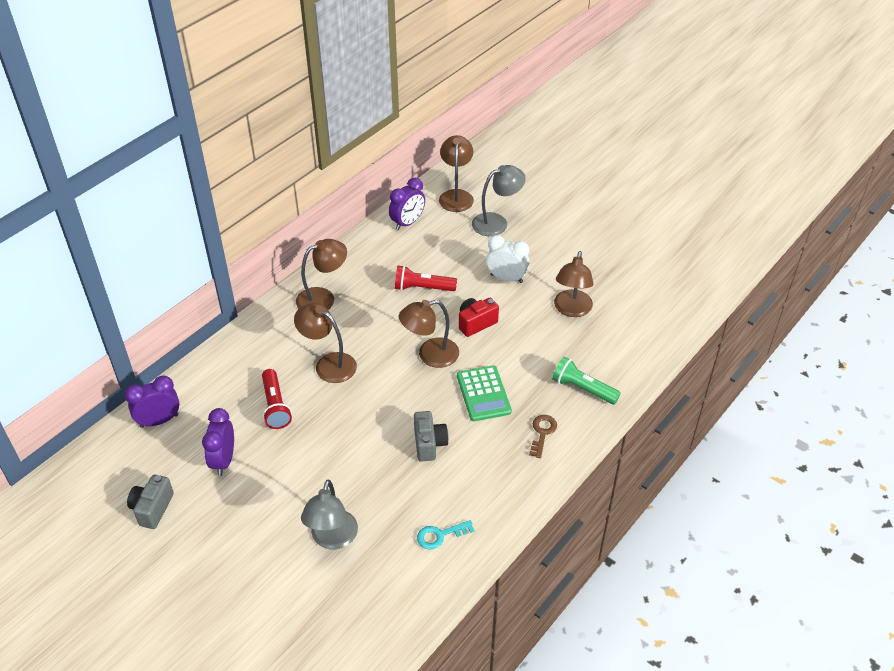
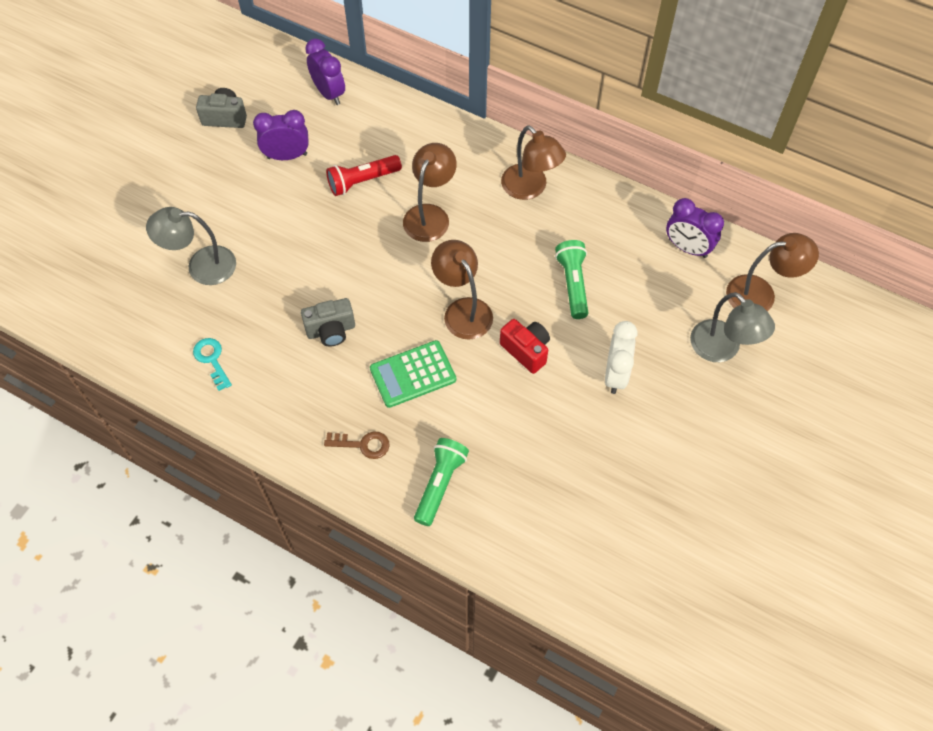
camera: 80 degrees right, 15 degrees up
(422, 288) = (573, 284): red flashlight -> green flashlight
(571, 310) = (577, 459): brown lamp -> none

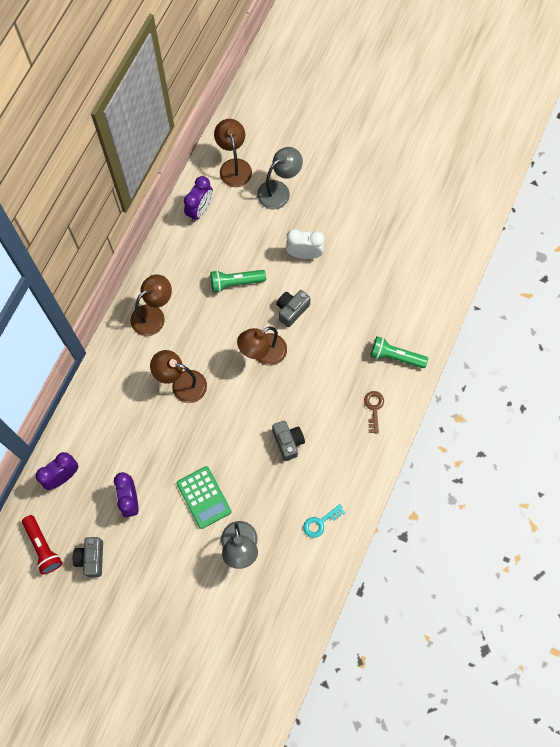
camera: 95 degrees left, 10 degrees up
(362, 181) = (152, 437): red flashlight -> red flashlight (43, 547)
(413, 374) = (317, 382): green calculator -> green calculator (204, 497)
(526, 350) = (291, 310): red camera -> grey camera

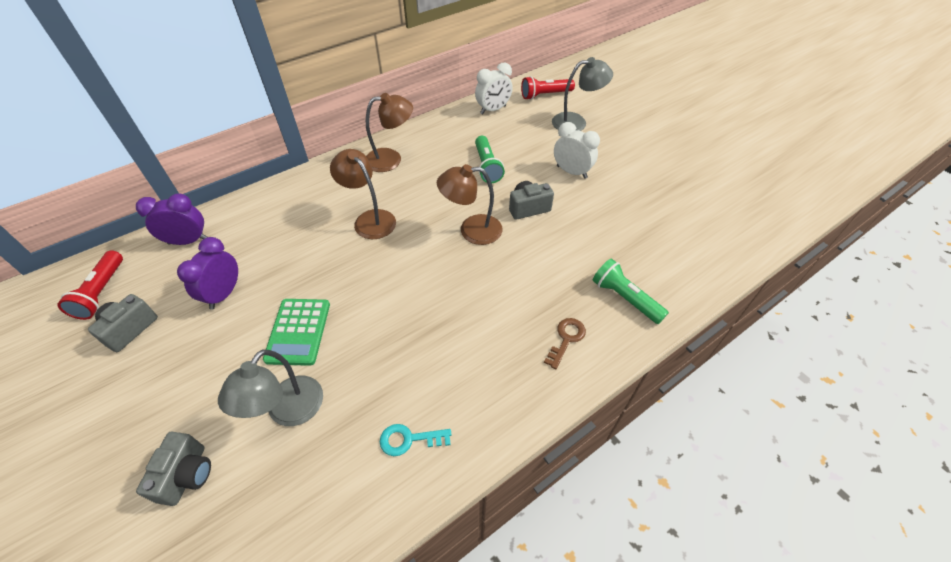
camera: 30 degrees right, 20 degrees down
(200, 210) = (493, 110): purple clock -> white clock
(234, 166) = (545, 95): brown lamp -> red flashlight
(235, 283) = (487, 166): green flashlight -> green flashlight turned 120 degrees counterclockwise
(288, 442) = (437, 323): grey camera -> grey camera (187, 475)

